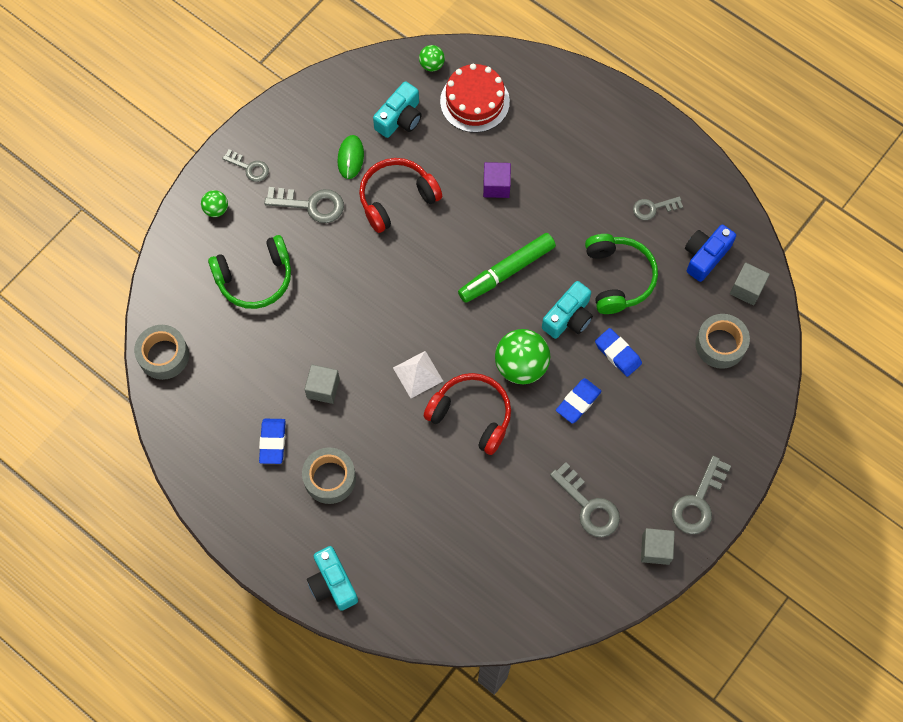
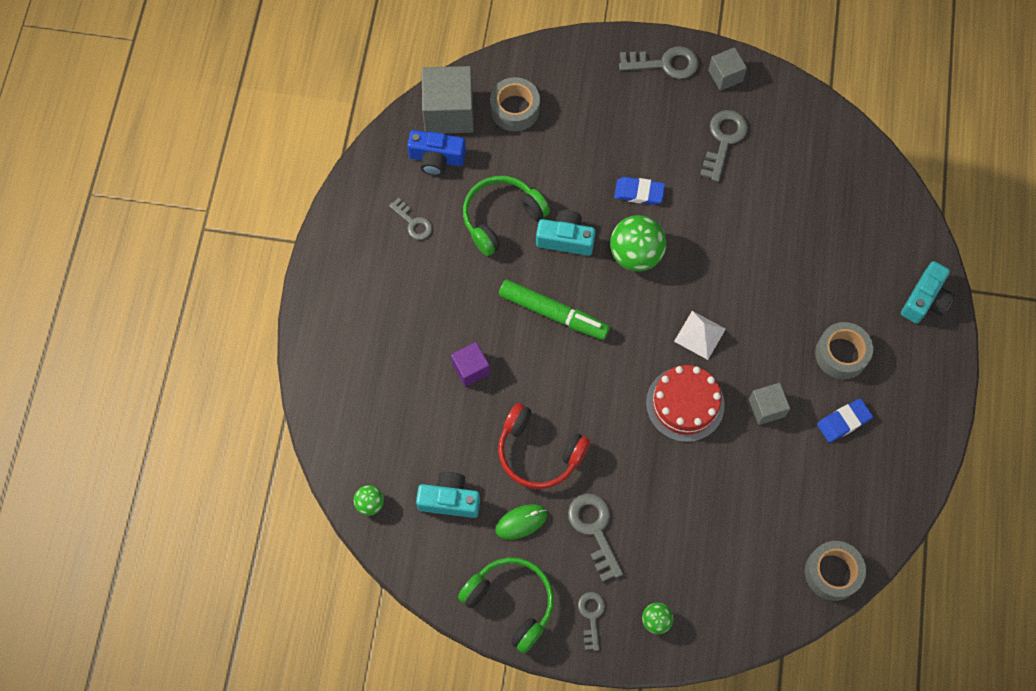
camera: 120 degrees left, 0 degrees up
(255, 278) = (702, 536): green headphones -> green headphones (511, 603)
(471, 415) = (707, 270): red headphones -> none
(474, 101) = (389, 438): red cake -> red cake (685, 404)
(617, 354) = (574, 183): blue eraser -> none
(746, 289) = (449, 112): grey cube -> grey cube, size x1.81

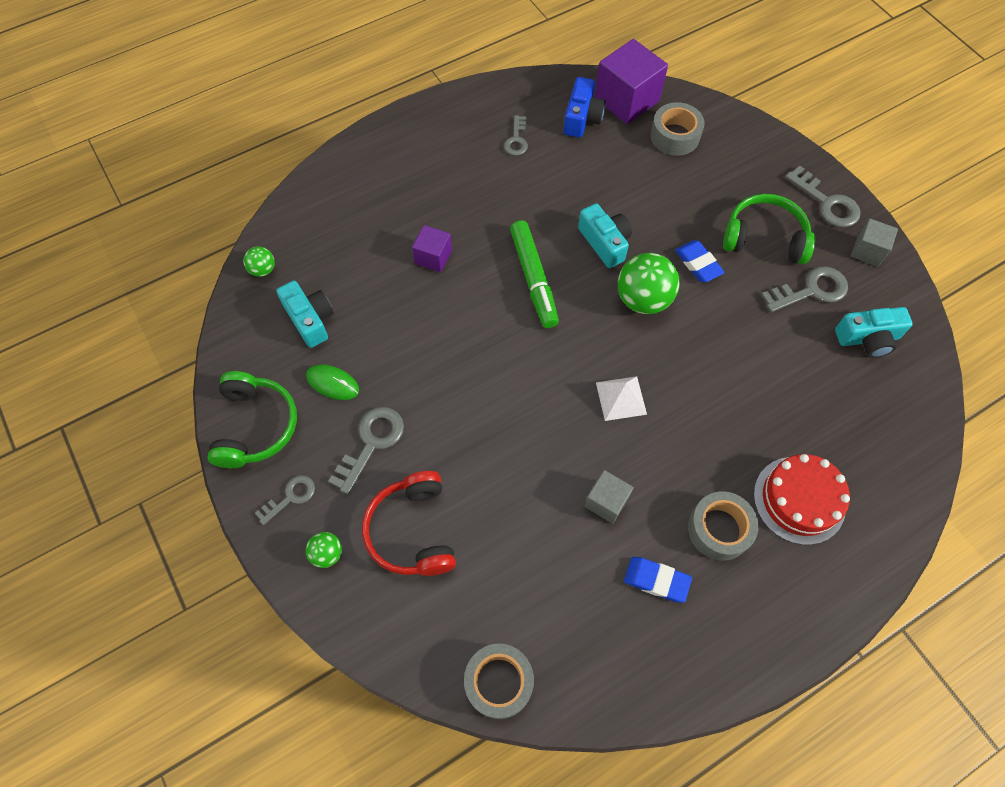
camera: 50 degrees right, 5 degrees down
(436, 158) = (582, 118): blue camera -> blue camera turned 135 degrees counterclockwise
(449, 112) = (626, 100): grey cube -> purple cube
(501, 218) = (577, 189): green headphones -> green headphones (764, 238)
(539, 452) = (404, 353): red headphones -> red headphones (412, 531)
(685, 404) = (547, 432): red cake -> red cake (799, 500)
(925, 300) = (847, 566): turquoise camera -> turquoise camera (867, 338)

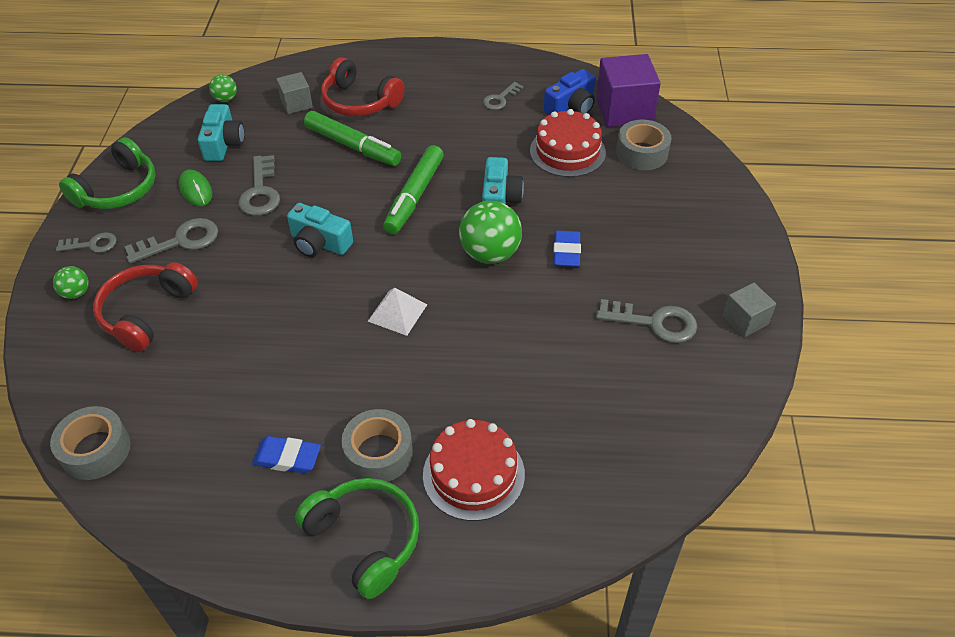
camera: 35 degrees right, 15 degrees down
(395, 206) = (359, 101): none -> red headphones
(433, 257) = (353, 146): purple cube -> green marker
(606, 502) = (307, 378): grey cube -> grey cube (296, 103)
(617, 165) = (567, 151): none -> red cake
(656, 580) = (287, 457): blue eraser -> blue eraser turned 45 degrees counterclockwise
(764, 238) = (649, 262): green headphones -> green headphones (365, 539)
(826, 202) = (740, 264): grey key -> grey key (260, 191)
(867, 338) = (673, 388): turquoise camera -> turquoise camera (319, 243)

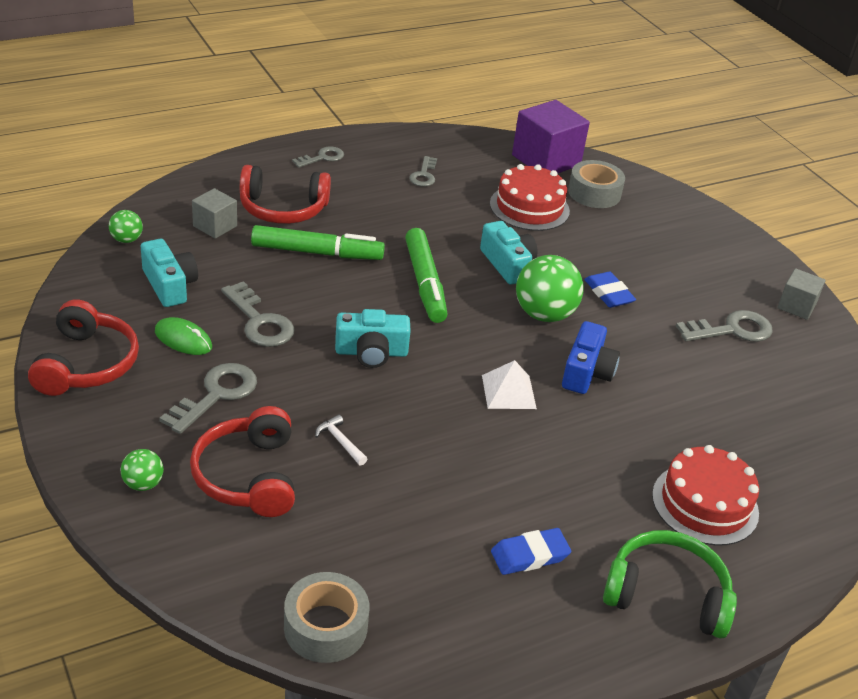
camera: 35 degrees left, 10 degrees down
(92, 244) = (112, 429): grey key -> grey key (322, 158)
(118, 189) = (86, 364): green headphones -> red headphones
(232, 309) = (340, 441): none -> white hammer
(379, 453) = (608, 518): grey tape -> none
(571, 107) = (496, 167): blue camera -> blue camera (586, 372)

